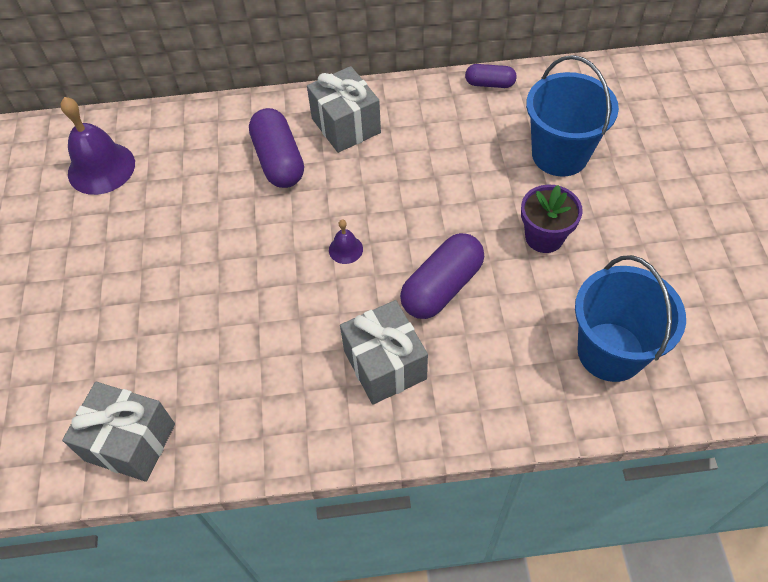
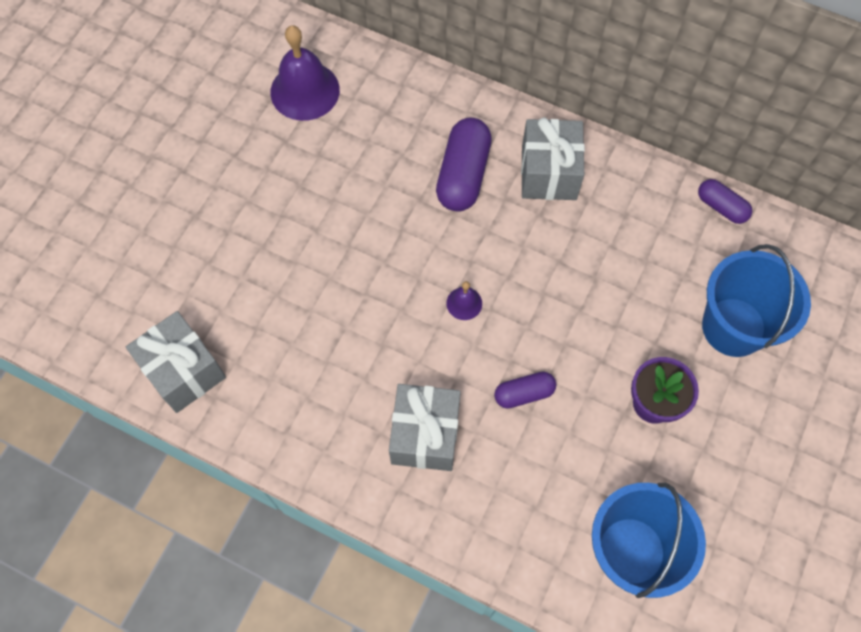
camera: 30 degrees right, 10 degrees up
(442, 287) = (524, 393): purple capsule -> purple capsule, size x0.57

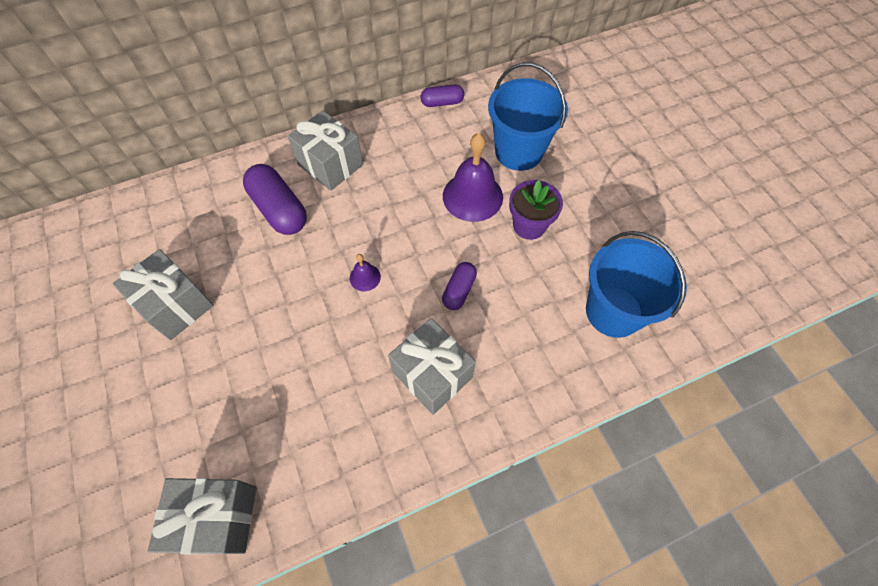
camera: 50 degrees left, 5 degrees down
(305, 91) = (110, 254): purple bell -> purple bell (472, 196)
(308, 182) = (176, 305): none -> grey gift

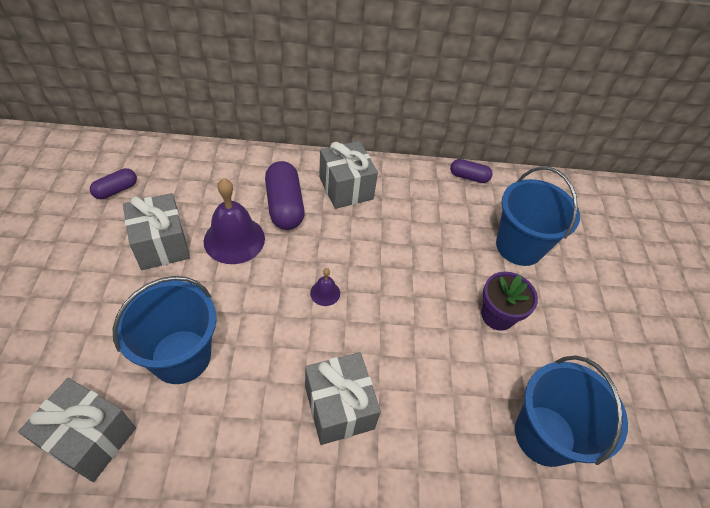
camera: 20 degrees right, 10 degrees down
(260, 402) = (181, 356): none -> blue bucket
(459, 290) = (402, 343): purple capsule -> purple capsule (116, 190)
(472, 196) = (457, 266): purple bell -> purple bell (234, 239)

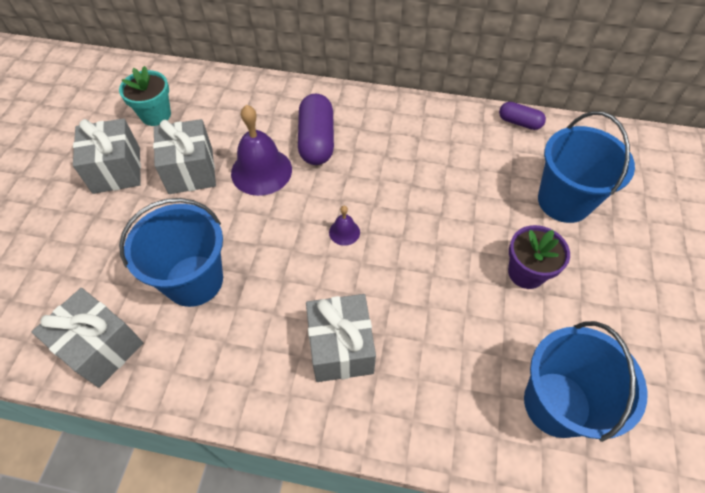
camera: 15 degrees right, 5 degrees up
(116, 190) = (156, 115): purple capsule -> turquoise flower pot
(346, 188) = (383, 126): grey gift -> grey gift (116, 170)

